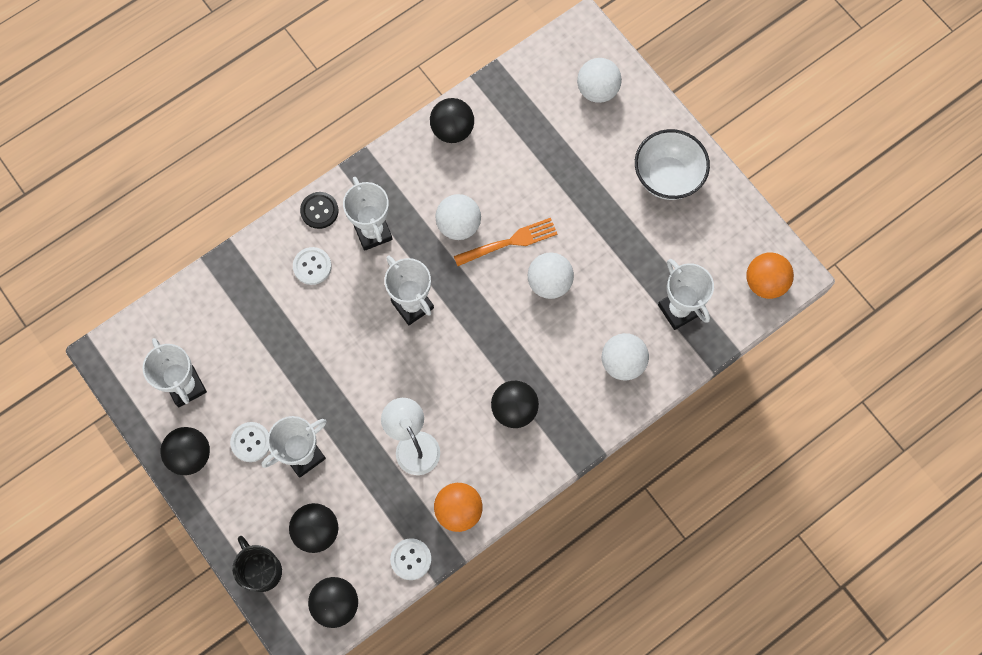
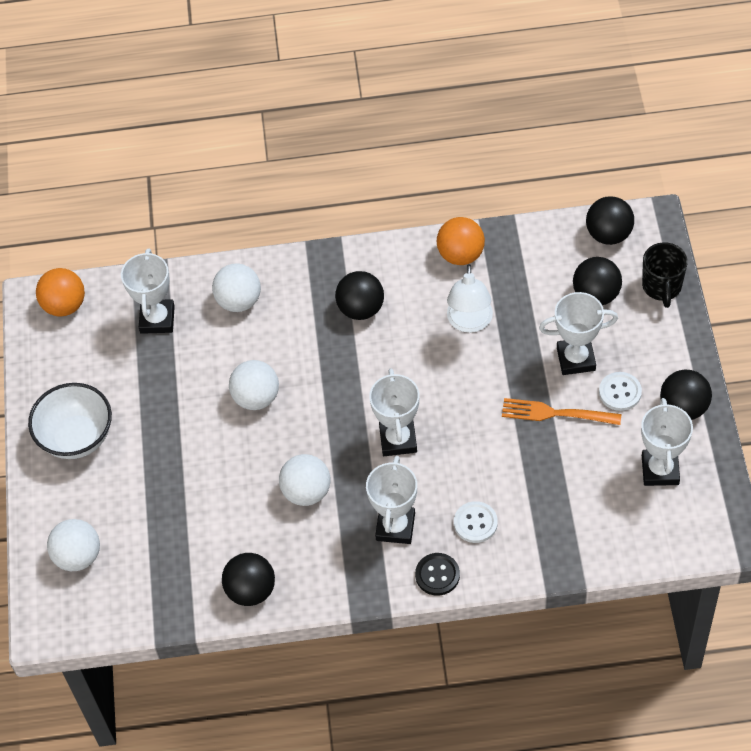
camera: 145 degrees left, 15 degrees down
(411, 559) = (524, 237): white button -> none
(509, 242) = (268, 452): orange fork -> orange fork (556, 413)

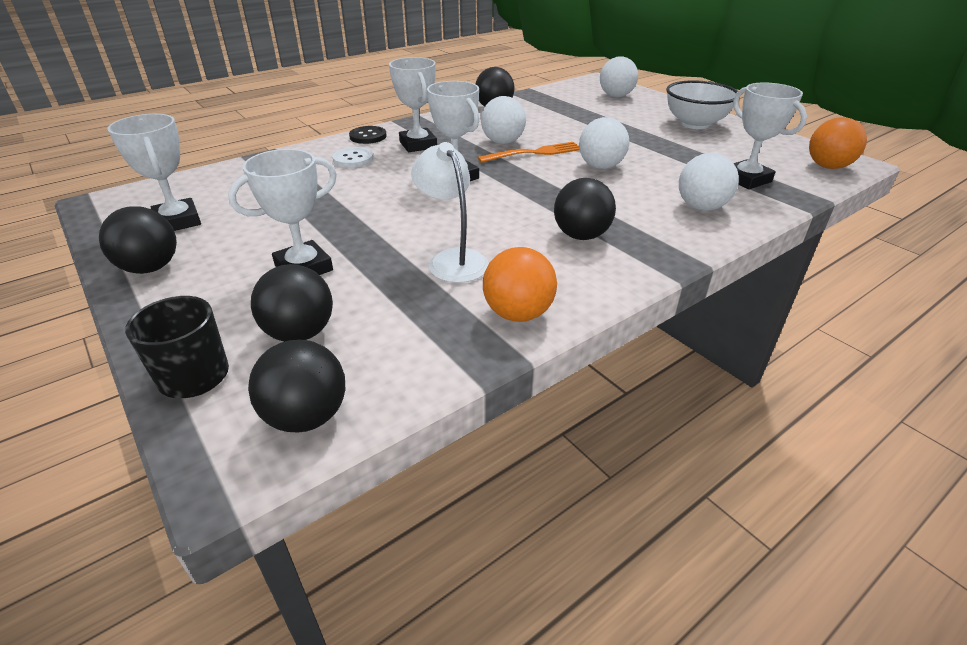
camera: 145 degrees right, 20 degrees down
(556, 413) = (309, 226): orange fork -> orange fork (534, 153)
(620, 392) = (237, 258): white button -> none

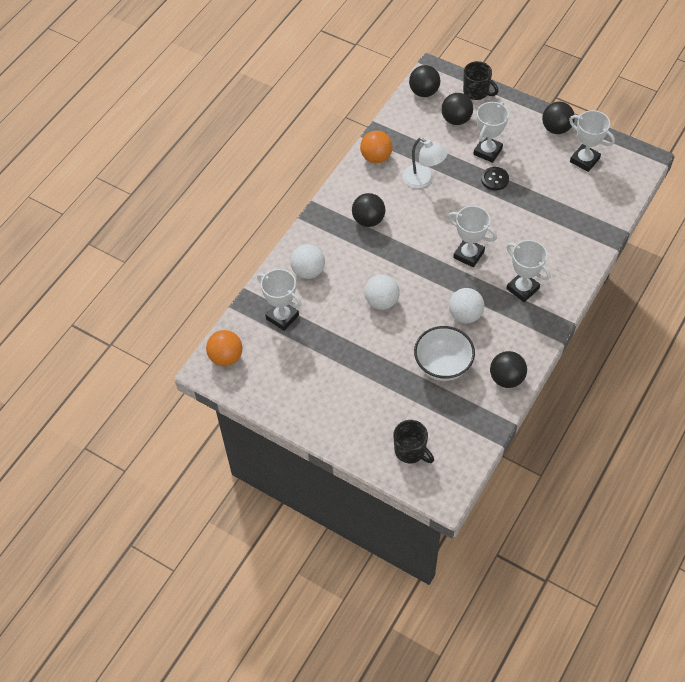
camera: 160 degrees right, 20 degrees up
(353, 159) = (550, 253): white button -> none
(368, 136) = (568, 288): black button -> black button (495, 179)
(534, 153) = (434, 305): orange fork -> none
(616, 96) = (410, 451): white ball -> black mug
(695, 124) = (327, 404): white bowl -> white bowl (443, 365)

